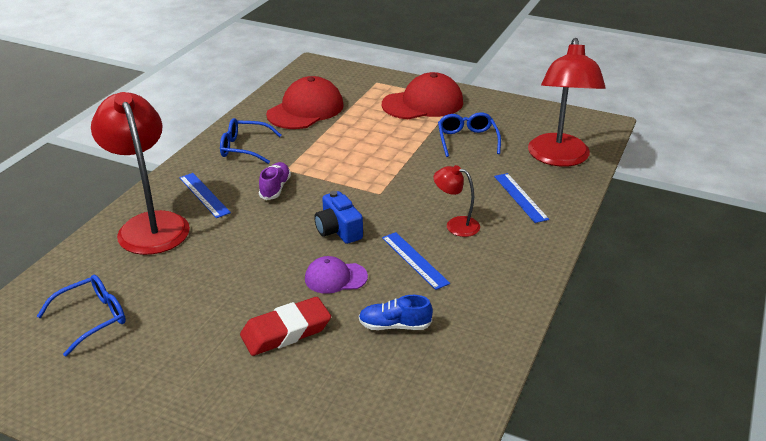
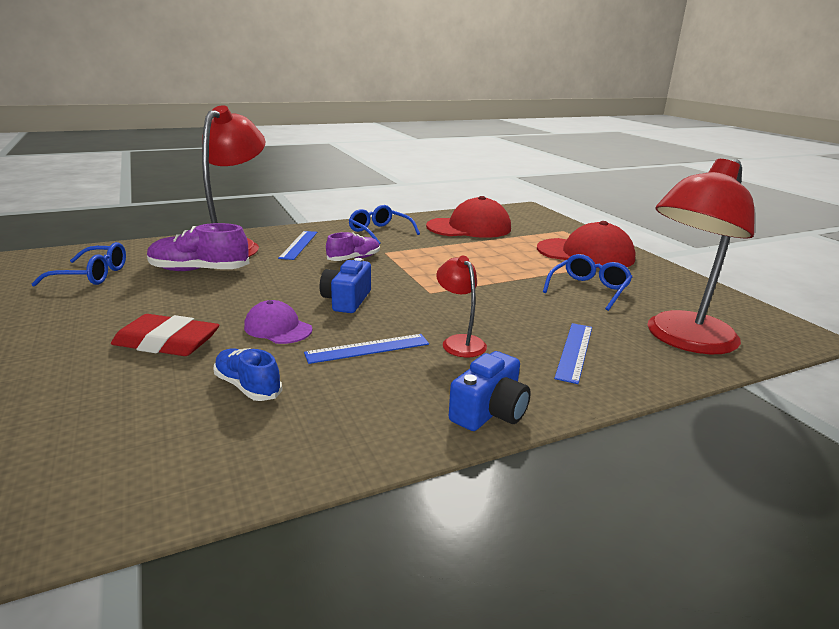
camera: 40 degrees right, 10 degrees down
(176, 263) = (199, 270): none -> purple shoe
(414, 260) = (367, 348): blue ruler -> blue ruler turned 60 degrees clockwise
(533, 262) = (489, 411): none -> blue camera

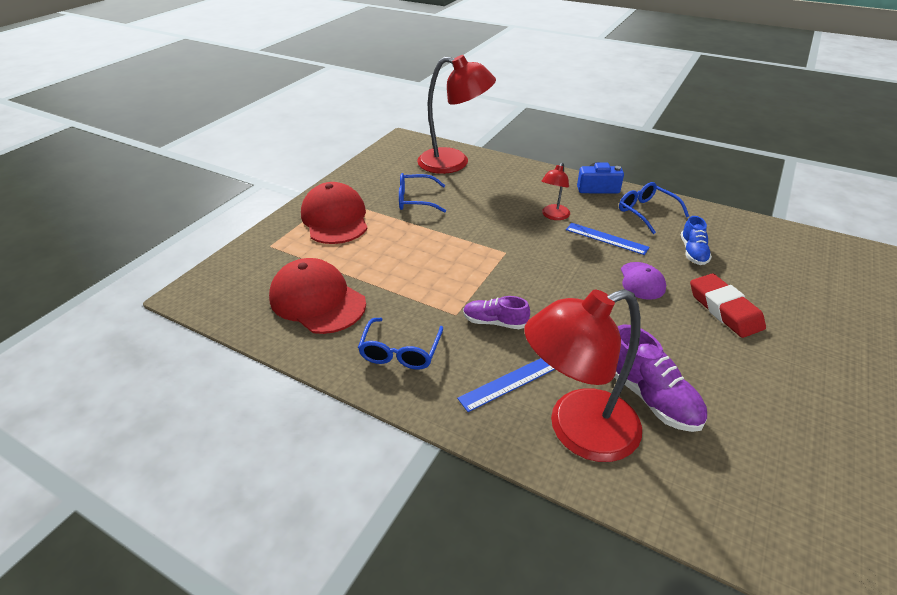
camera: 125 degrees left, 15 degrees up
(92, 275) = (768, 462): blue glasses -> blue glasses (646, 212)
(347, 300) = (569, 278): blue camera -> none
(574, 351) = (511, 184): blue ruler -> none

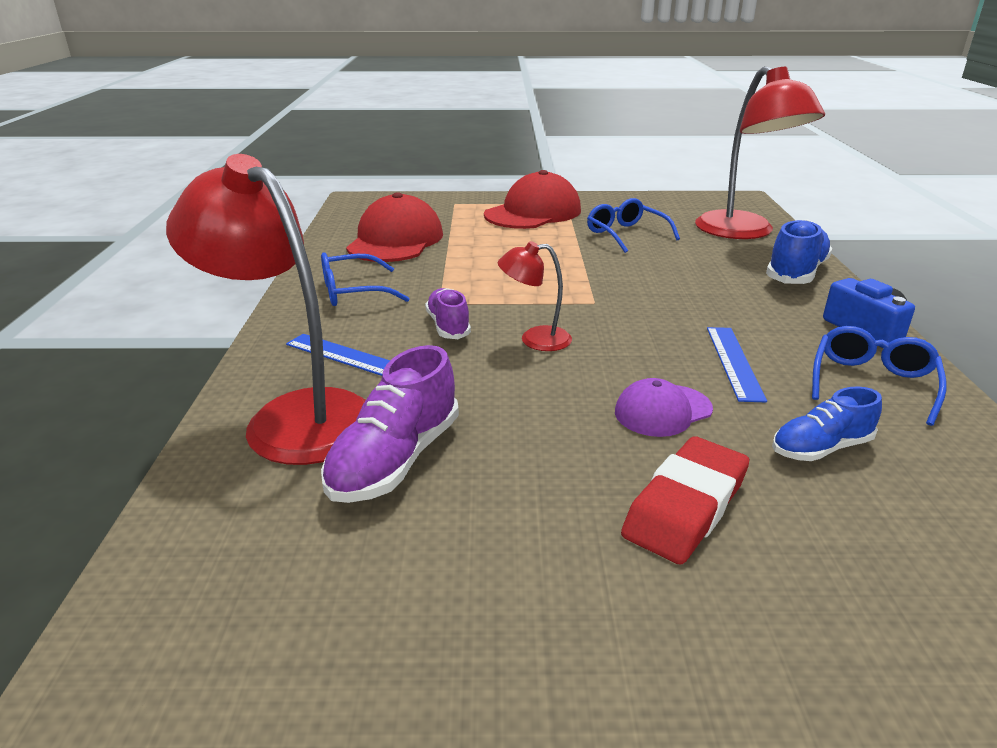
camera: 60 degrees right, 10 degrees down
(522, 174) = (795, 273): none -> blue shoe
(553, 216) = (728, 314): red lamp -> red lamp (535, 339)

